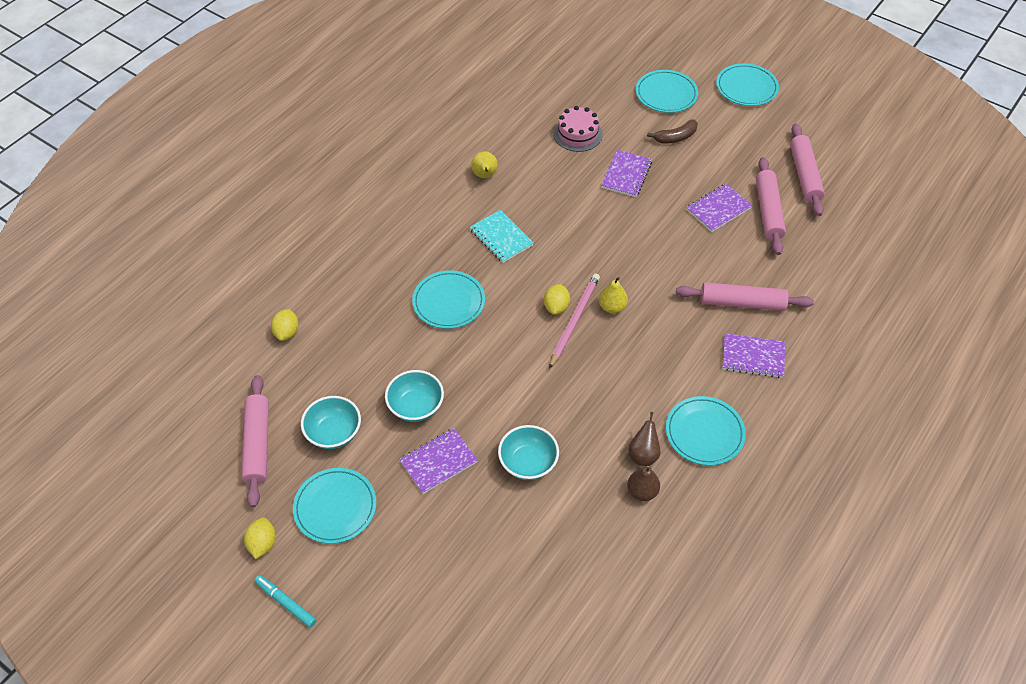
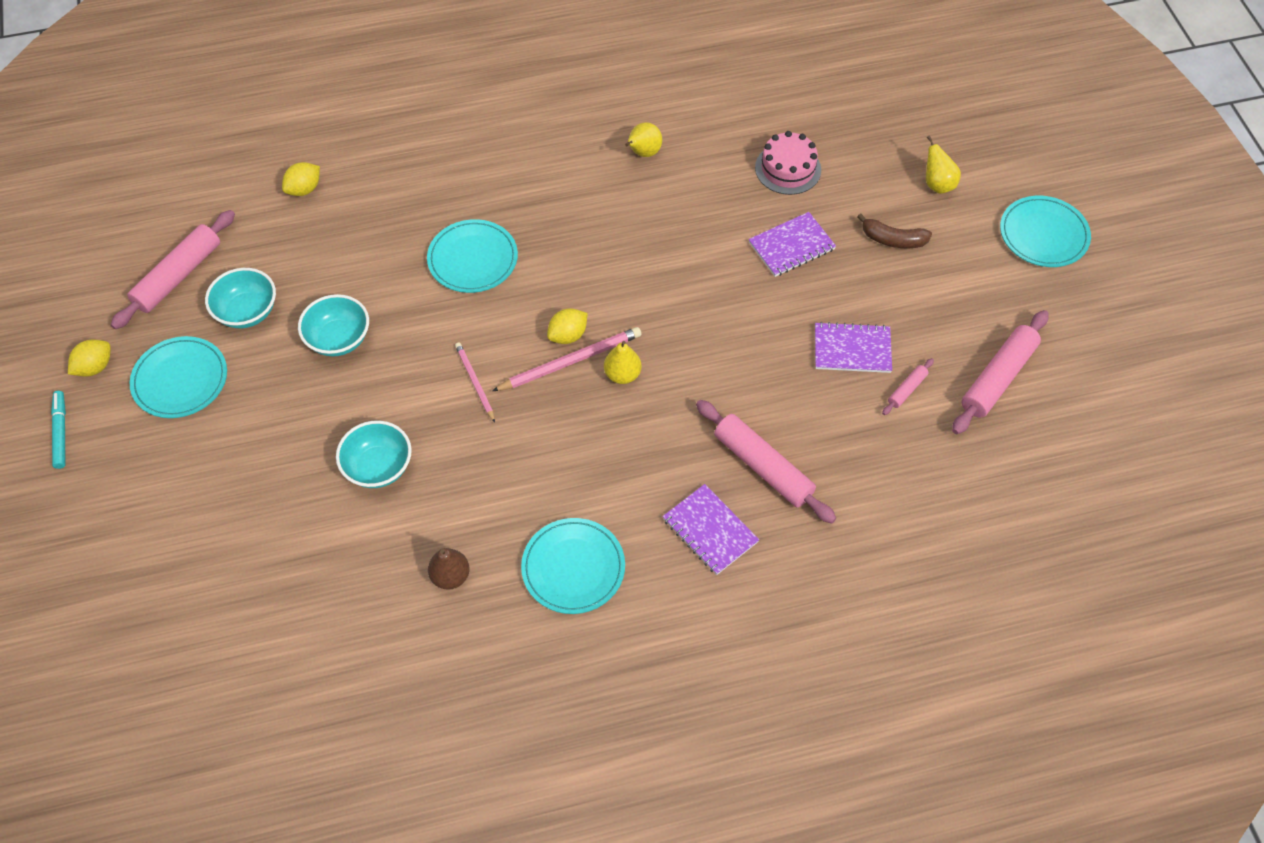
camera: 40 degrees right, 5 degrees up
(438, 462) = (304, 405): purple notebook -> none
(501, 237) = (590, 228): turquoise notebook -> none
(531, 371) = (475, 382): none -> pink pencil
(643, 455) = (490, 542): brown pear -> none
(666, 94) = (937, 184): turquoise plate -> yellow pear
(768, 211) = (907, 390): pink rolling pin -> pink rolling pin, size x0.47

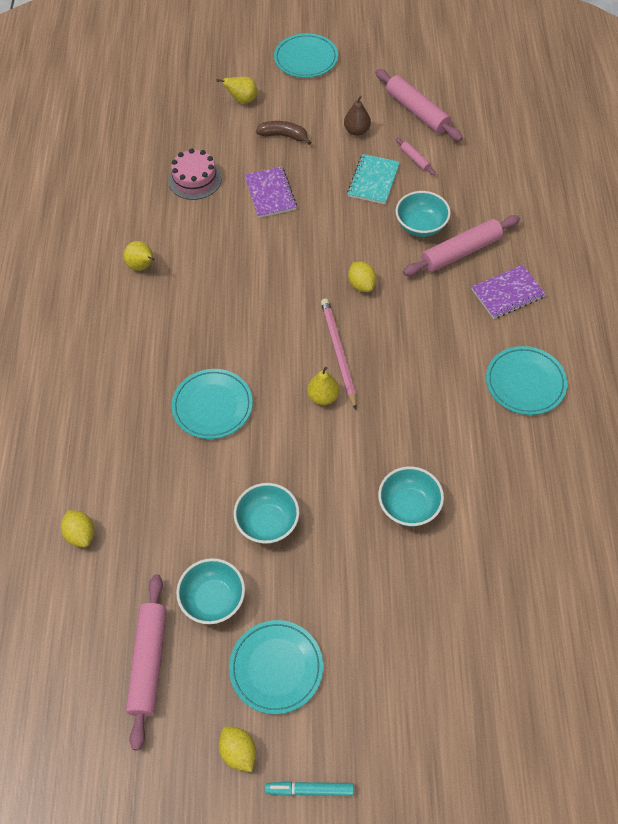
camera: 75 degrees left, 0 degrees up
(178, 276) = (148, 662): pink rolling pin -> pink rolling pin turned 45 degrees clockwise
(450, 576) = (520, 466): brown pear -> brown pear (357, 131)
(475, 382) = (341, 423): pink pencil -> none
(568, 335) = (312, 350): yellow lemon -> yellow lemon (361, 285)
(622, 374) = (360, 321): yellow pear -> yellow pear (323, 397)
(792, 415) = (421, 226): none -> turquoise bowl
(852, 349) = (373, 180): purple notebook -> turquoise notebook
(893, 240) = (284, 136): brown banana -> brown banana turned 105 degrees counterclockwise

